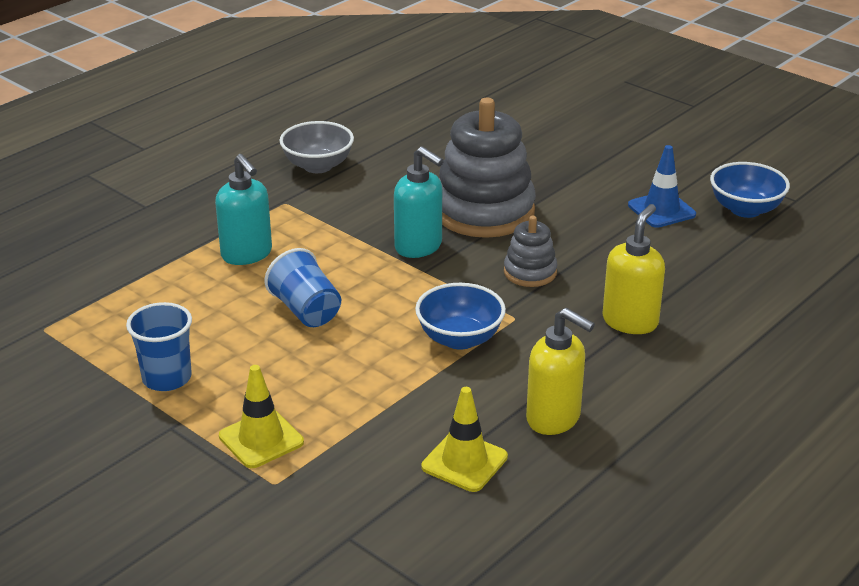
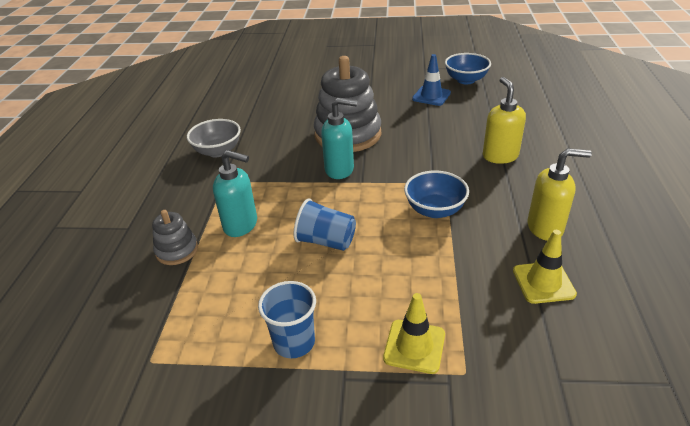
camera: 35 degrees left, 5 degrees up
(530, 272) = (417, 155): grey stacking toy -> grey stacking toy (177, 250)

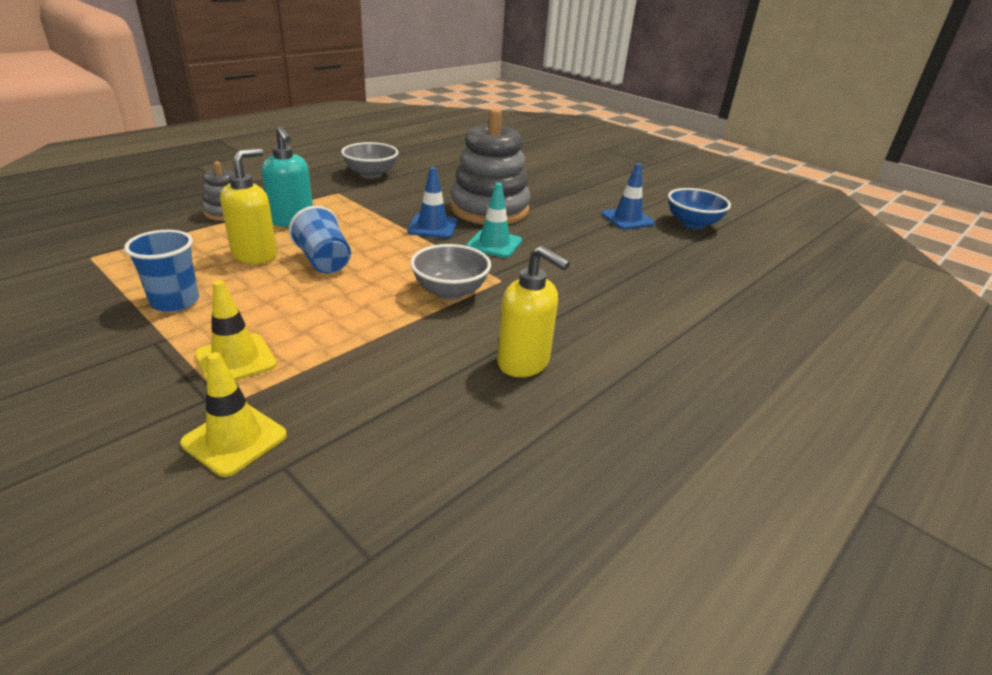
camera: 35 degrees right, 5 degrees down
(340, 170) = (432, 227): turquoise soap dispenser -> blue traffic cone
(397, 159) = (494, 244): none -> turquoise traffic cone
(435, 210) = (450, 291): blue bowl -> grey bowl
(500, 156) = (600, 290): yellow soap dispenser -> yellow soap dispenser (255, 255)
(543, 282) = (429, 396): yellow traffic cone -> yellow traffic cone (234, 439)

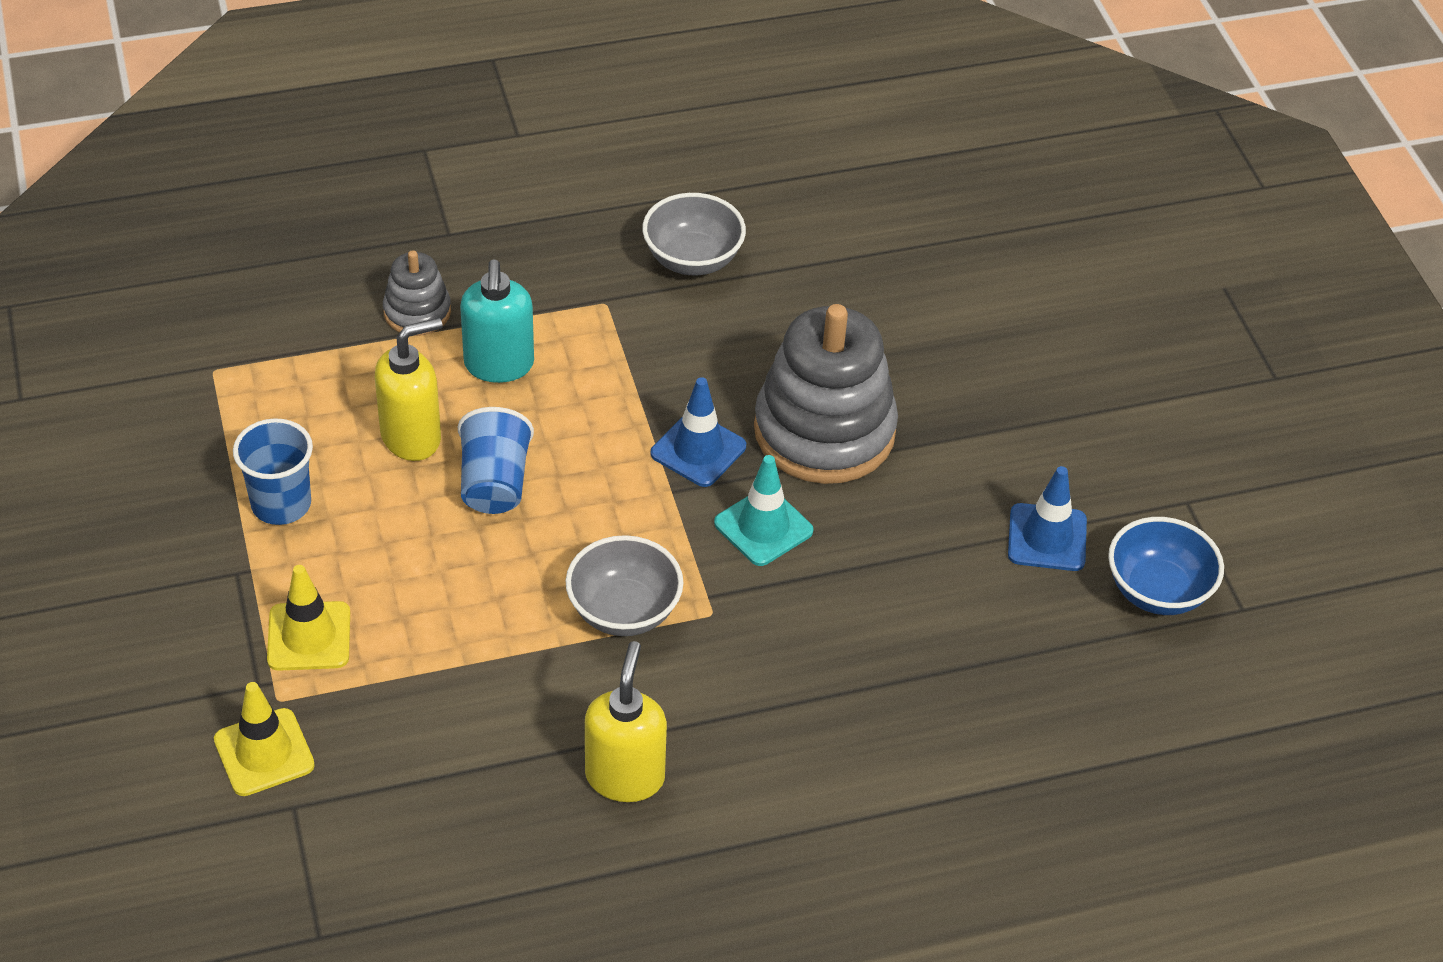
camera: 30 degrees right, 15 degrees up
(524, 363) = (625, 776): yellow soap dispenser -> yellow soap dispenser turned 150 degrees counterclockwise

